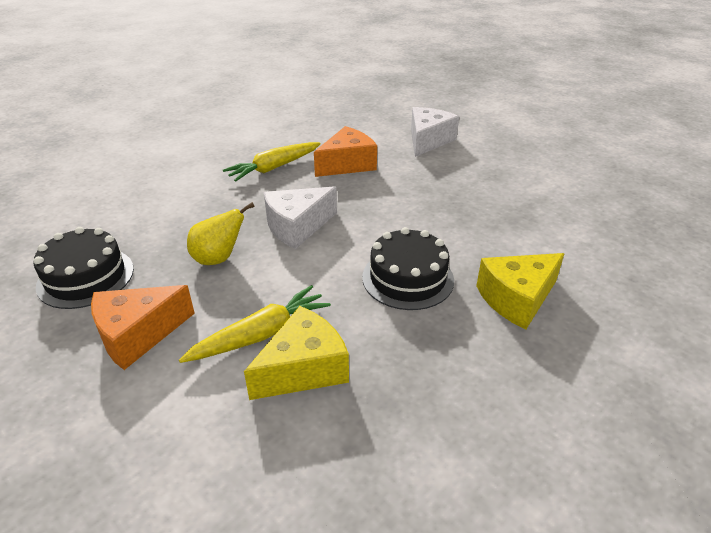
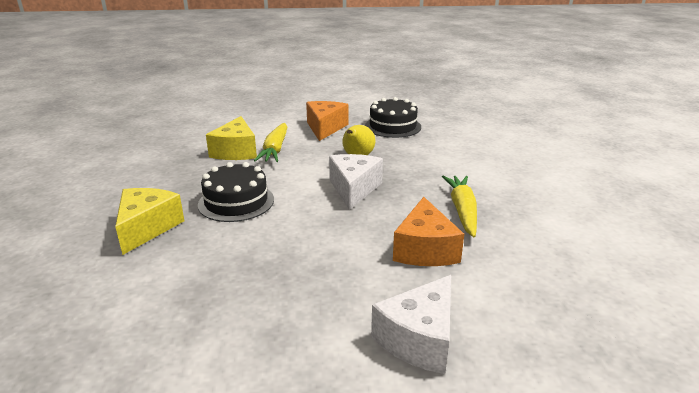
camera: 130 degrees right, 10 degrees down
(428, 141) = (419, 339): white cheese -> white cheese turned 60 degrees clockwise

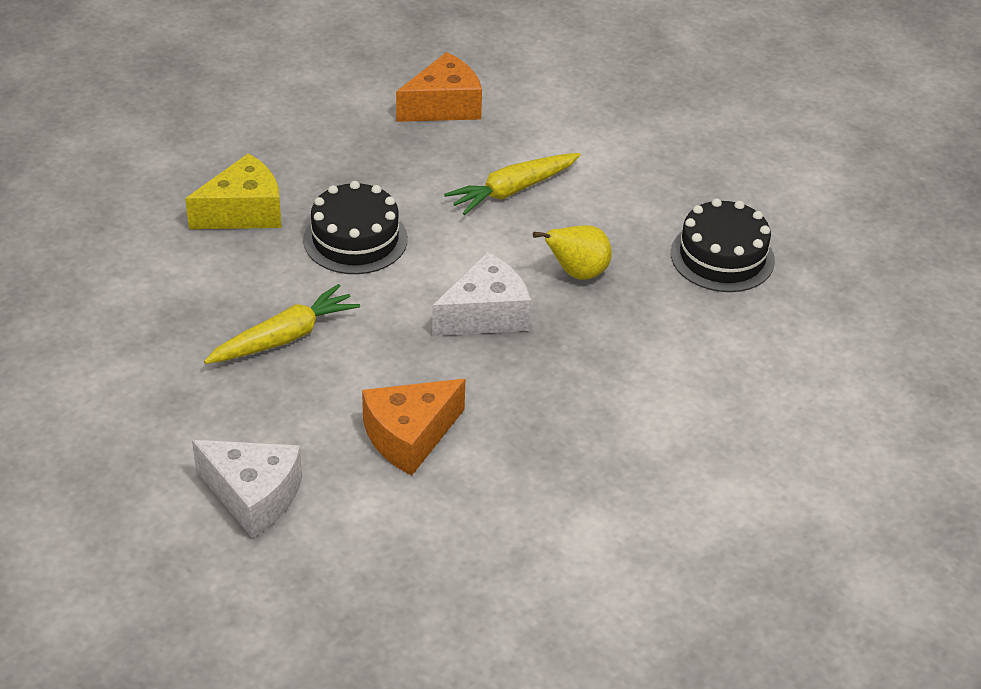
camera: 50 degrees right, 15 degrees up
(236, 151) = (469, 162): yellow cheese -> none
(325, 128) = (633, 196): orange cheese -> orange cheese (444, 106)
(419, 339) = (253, 496): white cheese -> white cheese turned 150 degrees counterclockwise
(462, 211) = (532, 433): yellow carrot -> yellow carrot (284, 337)

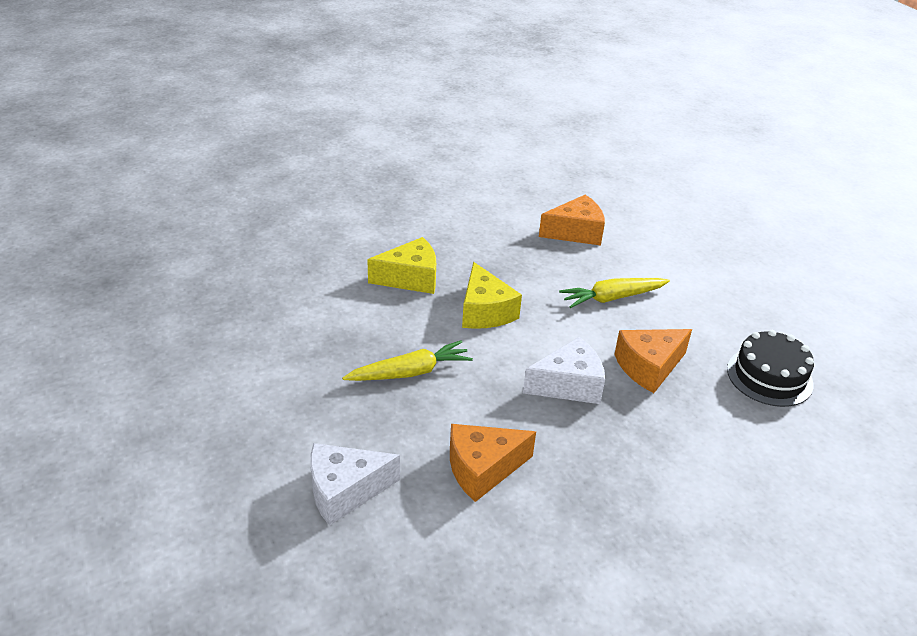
camera: 15 degrees right, 5 degrees down
(253, 496) = (345, 491): white cheese -> white cheese turned 120 degrees clockwise
(355, 239) = (485, 311): black cake -> yellow cheese
(577, 273) = (649, 367): yellow pear -> orange cheese

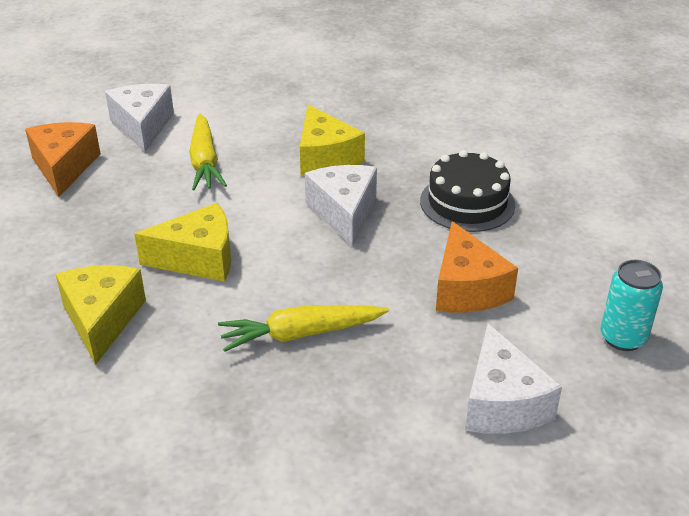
camera: 80 degrees left, 0 degrees up
(410, 372) = (301, 334): yellow carrot -> yellow carrot turned 90 degrees counterclockwise
(435, 584) = (623, 338): none -> turquoise can
(648, 259) = (142, 126): none -> white cheese
(649, 367) = (325, 158): orange cheese -> yellow cheese
(769, 376) = (351, 95): black cake -> black cake (467, 203)

